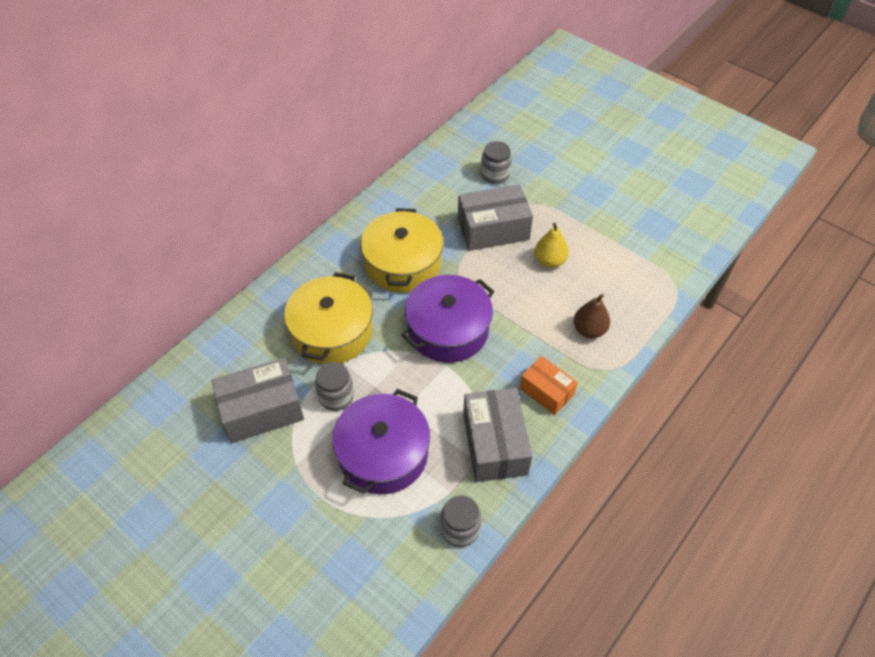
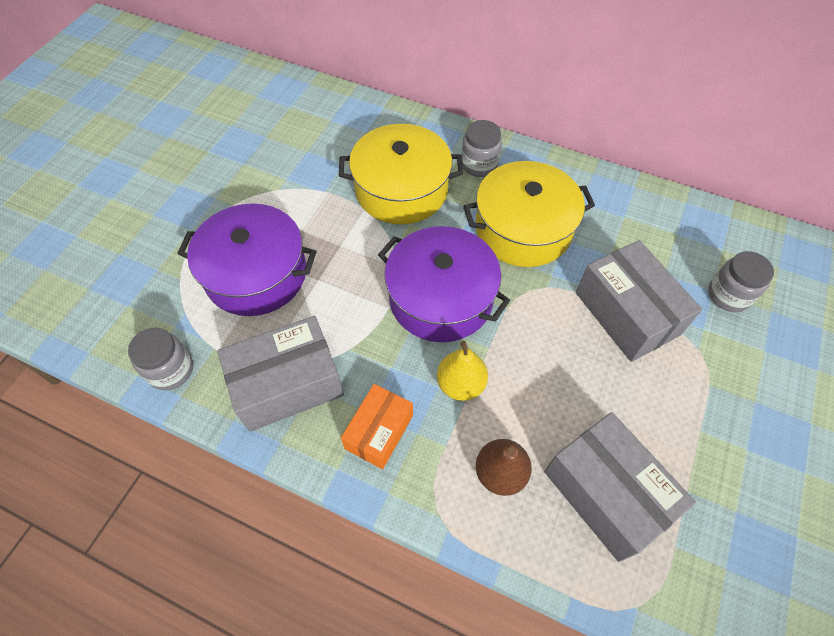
camera: 75 degrees right, 5 degrees up
(262, 410) = (290, 161): grey box -> grey box (606, 493)
(336, 396) = (319, 215): grey jar -> grey jar (479, 164)
(549, 261) = (604, 396): yellow pear -> yellow pear (460, 384)

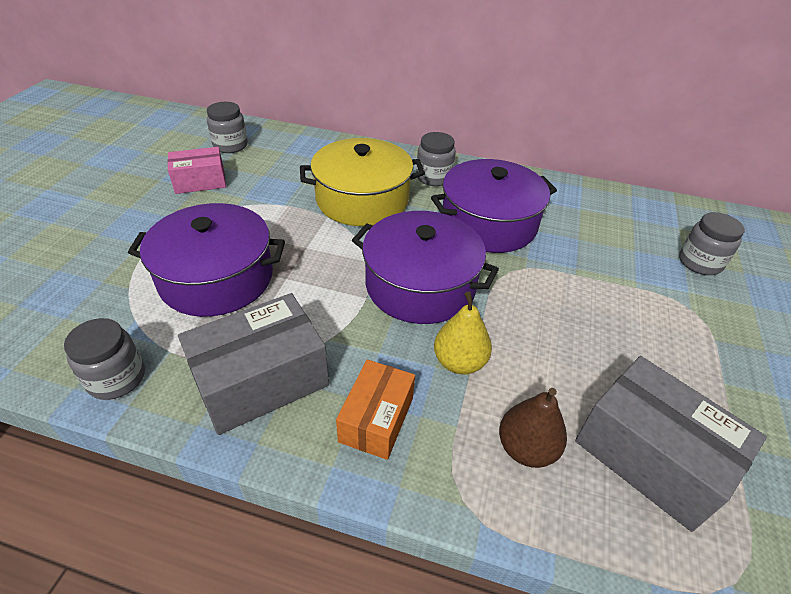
camera: 10 degrees left, 15 degrees down
(246, 156) = (200, 181): none -> pink box
(278, 109) = (230, 145): none -> grey jar
(523, 229) = (488, 223): yellow pot -> purple pot
(626, 313) = (610, 284): grey box -> none

